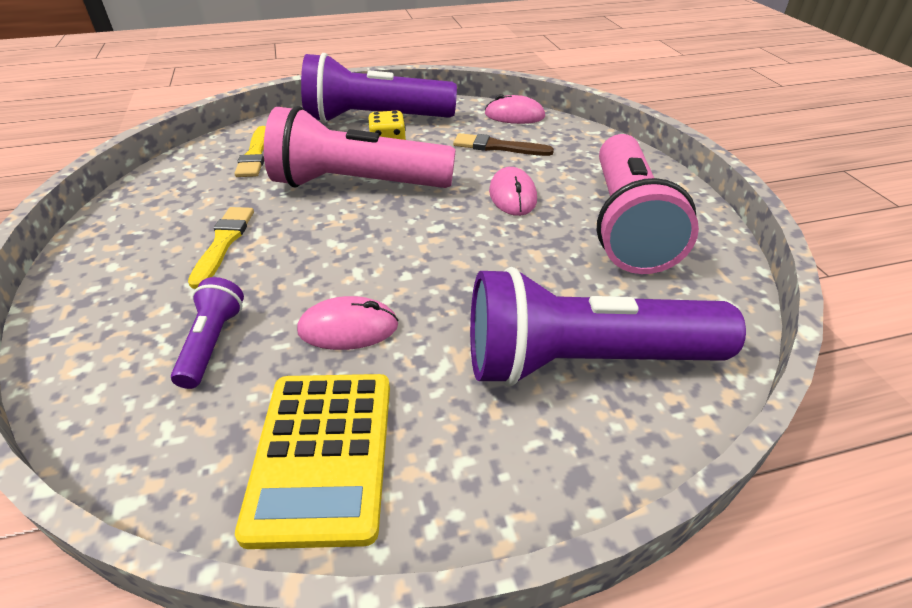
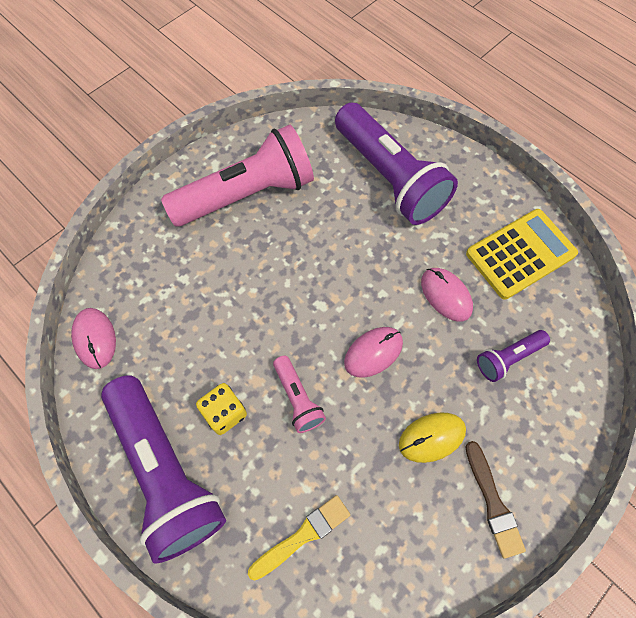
camera: 120 degrees left, 25 degrees up
(223, 243) = (431, 437): yellow brush -> yellow mouse
(357, 184) = (297, 399): pink flashlight -> pink flashlight, size x0.46
(498, 147) = (172, 322): brown brush -> brown brush (493, 502)
(512, 195) = (249, 275): pink mouse -> pink mouse (373, 352)

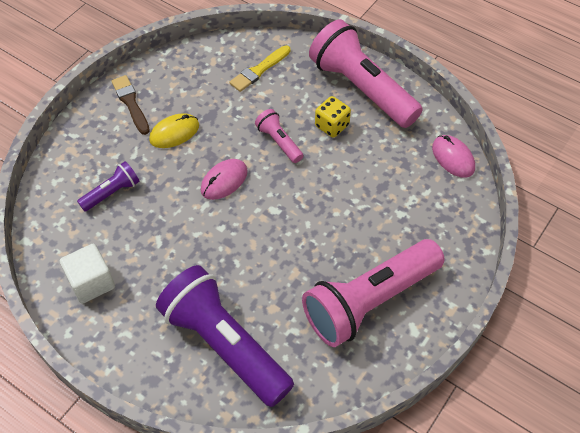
camera: 170 degrees right, 10 degrees down
(165, 471) = (361, 88): purple flashlight -> pink flashlight
(446, 295) = (164, 234): pink mouse -> none
(520, 254) = (91, 282): yellow calculator -> white cube

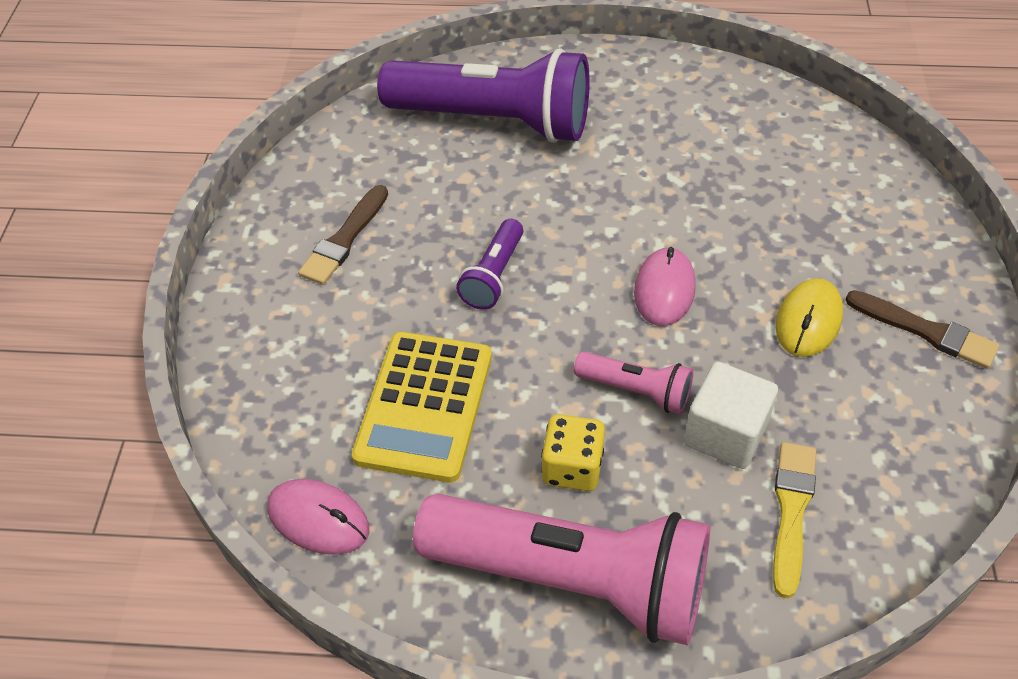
camera: 150 degrees right, 5 degrees down
(91, 282) = (705, 105): white cube -> white cube (725, 434)
(112, 193) = (796, 200): purple flashlight -> purple flashlight (493, 276)
(369, 301) = (344, 239): pink flashlight -> brown brush
(379, 183) = (424, 406): none -> yellow calculator

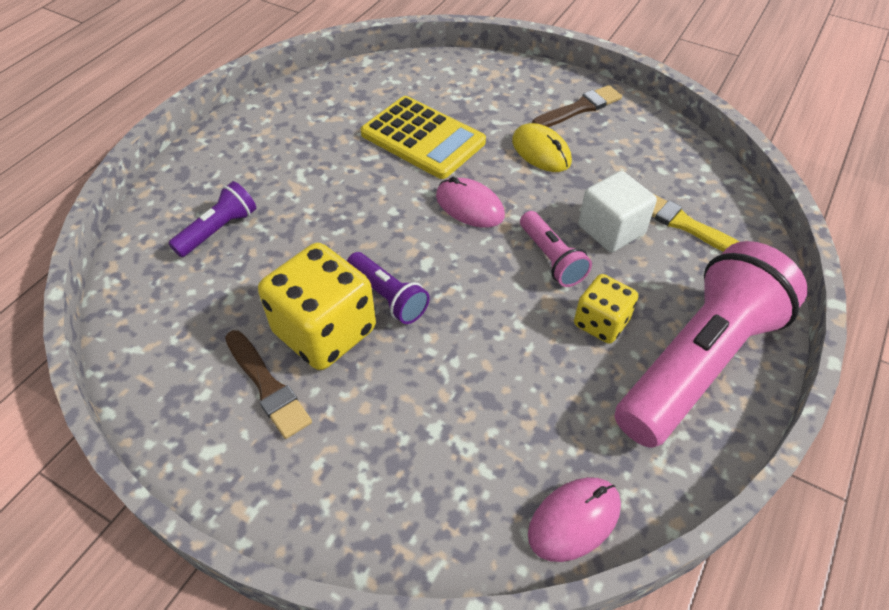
camera: 65 degrees left, 0 degrees up
(424, 249) = (325, 331): none -> yellow dice
(424, 406) = (495, 395): yellow calculator -> yellow calculator (423, 138)
(494, 121) = (219, 230): purple flashlight -> purple flashlight, size x0.46
(636, 391) = (551, 259): pink flashlight -> pink flashlight turned 105 degrees clockwise

